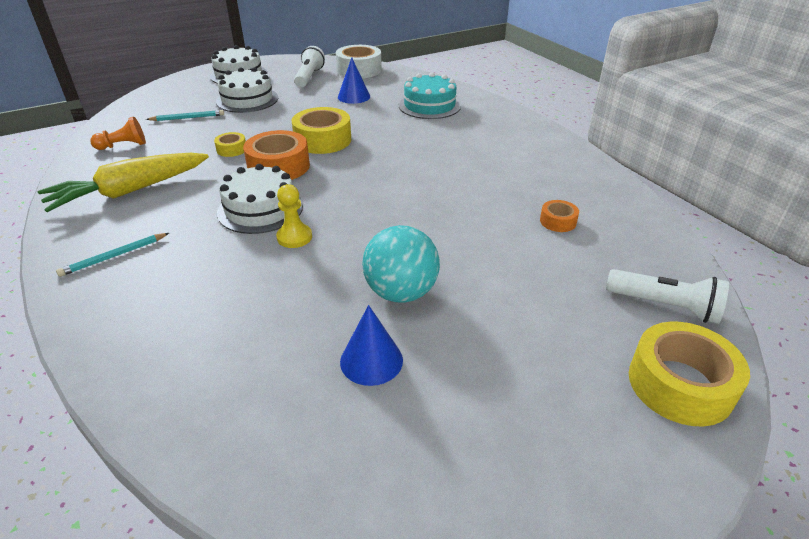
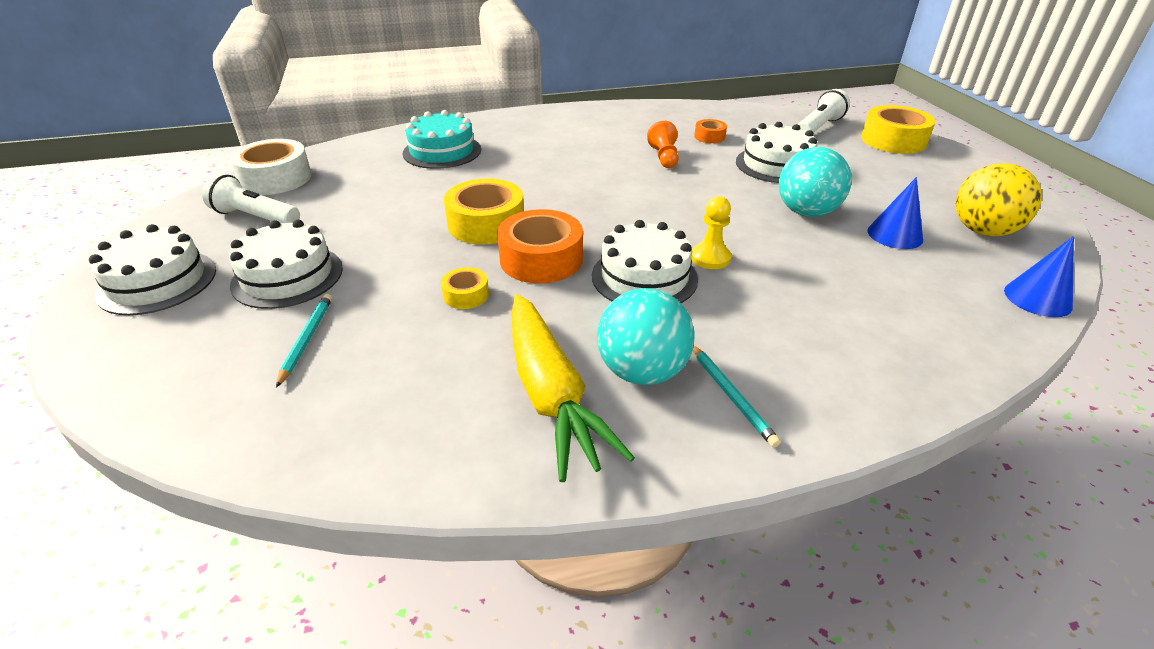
camera: 75 degrees left, 0 degrees up
(123, 146) = (368, 415): orange pawn -> orange pawn (664, 157)
(146, 219) = (642, 371): none -> turquoise ball
(354, 97) = (368, 191): blue cone -> blue cone (1037, 298)
(409, 453) = (982, 231): none -> yellow ball
(512, 270) = (776, 165): none -> white cake

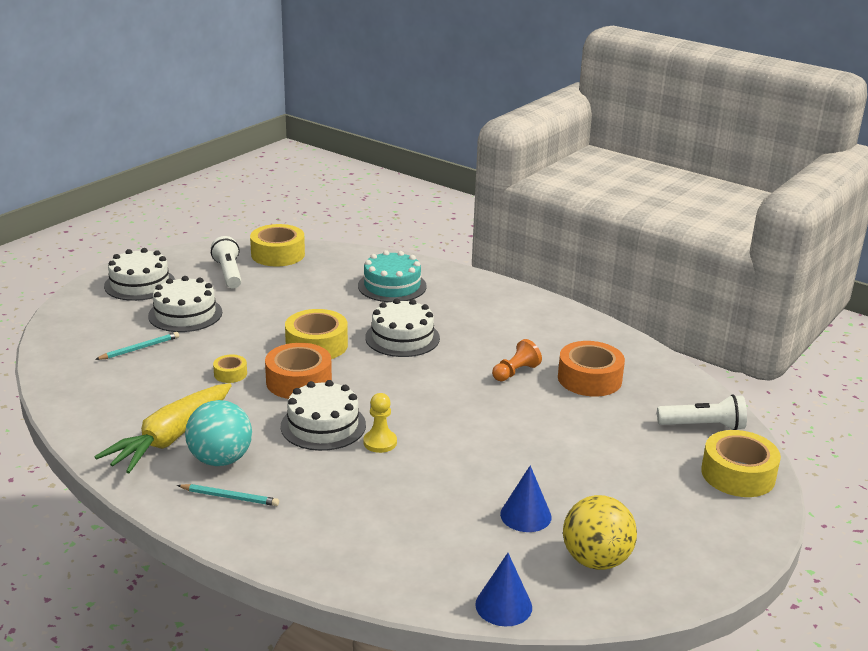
camera: 50 degrees right, 10 degrees down
(275, 178) = (278, 254): white tape -> yellow tape
(709, 137) = (589, 379): orange tape -> orange tape, size x1.97
(731, 396) = (229, 497): turquoise pencil -> turquoise pencil turned 105 degrees counterclockwise
(776, 165) = (580, 426): white cake -> white cake (402, 338)
(806, 212) = (508, 464): turquoise ball -> none

